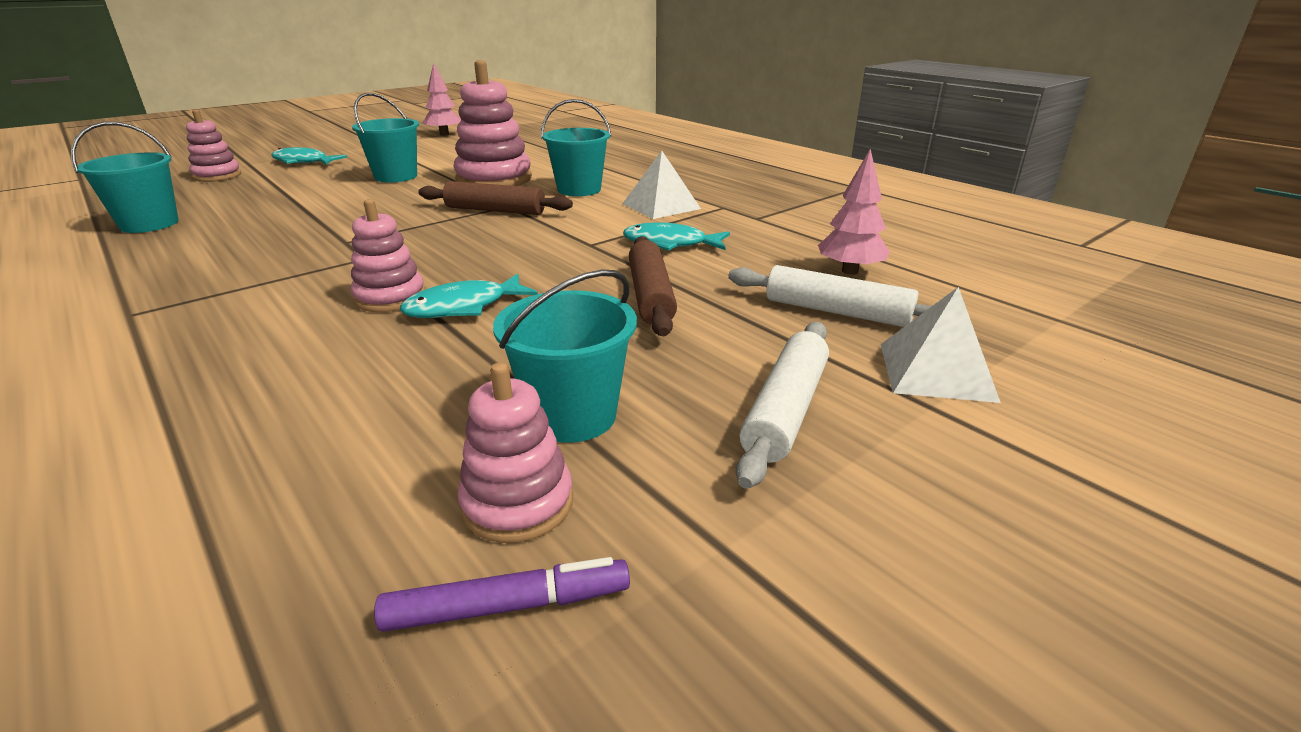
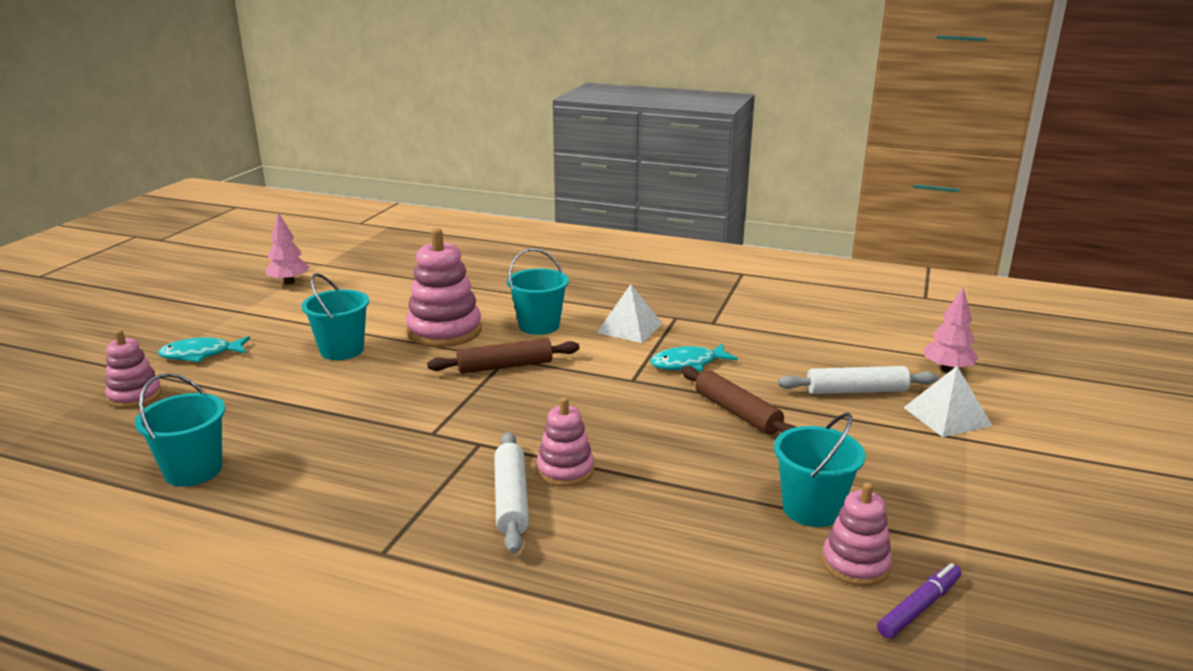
camera: 30 degrees left, 5 degrees down
(463, 307) = (631, 461): turquoise fish -> none
(786, 410) = (907, 465): white rolling pin -> white rolling pin (511, 499)
(850, 271) = (827, 356): pink tree -> pink tree (947, 369)

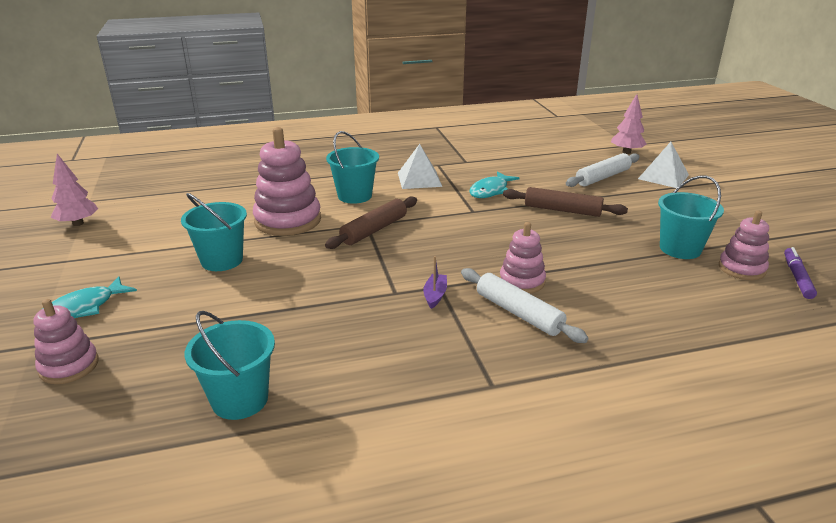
camera: 35 degrees left, 5 degrees up
(462, 450) = (435, 295): none -> purple boat

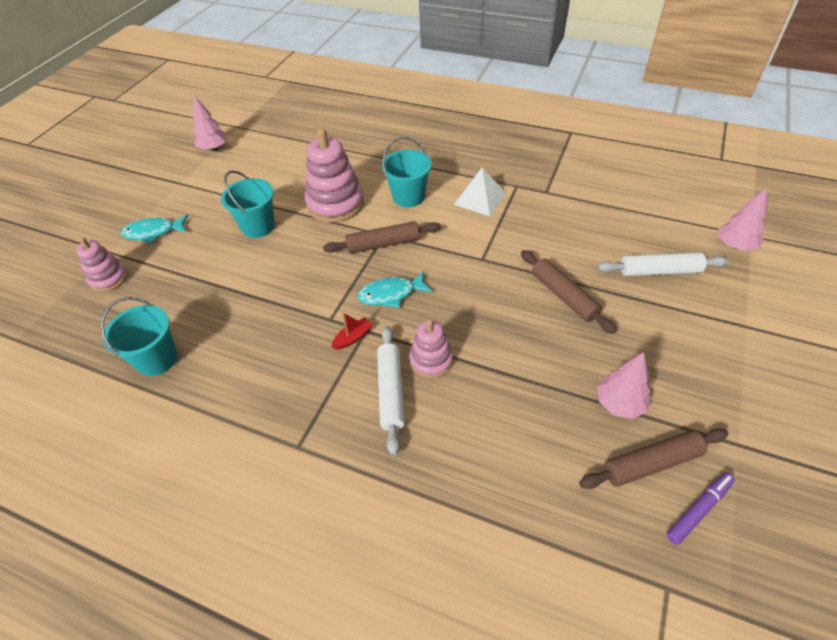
camera: 40 degrees right, 20 degrees up
(435, 295) = (353, 337): purple boat -> red boat
(490, 191) = (526, 240): turquoise fish -> turquoise fish (391, 294)
(663, 177) = (731, 300): white pyramid -> none
(680, 249) = (619, 403): turquoise bucket -> pink tree
(741, 269) = (651, 463): pink stacking toy -> brown rolling pin

